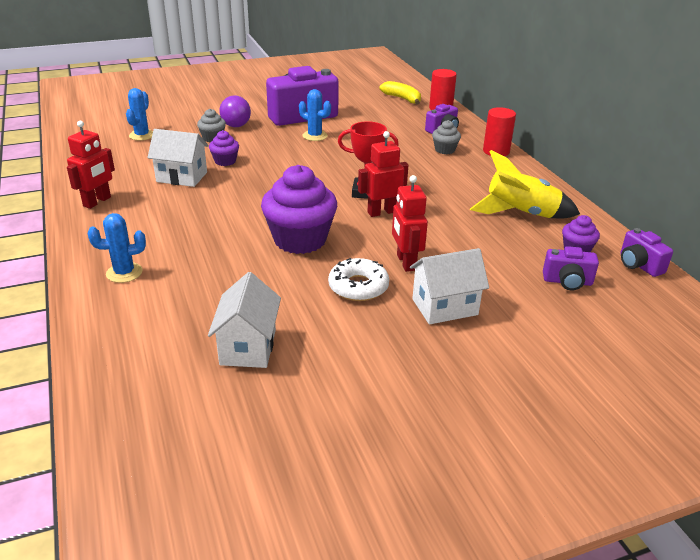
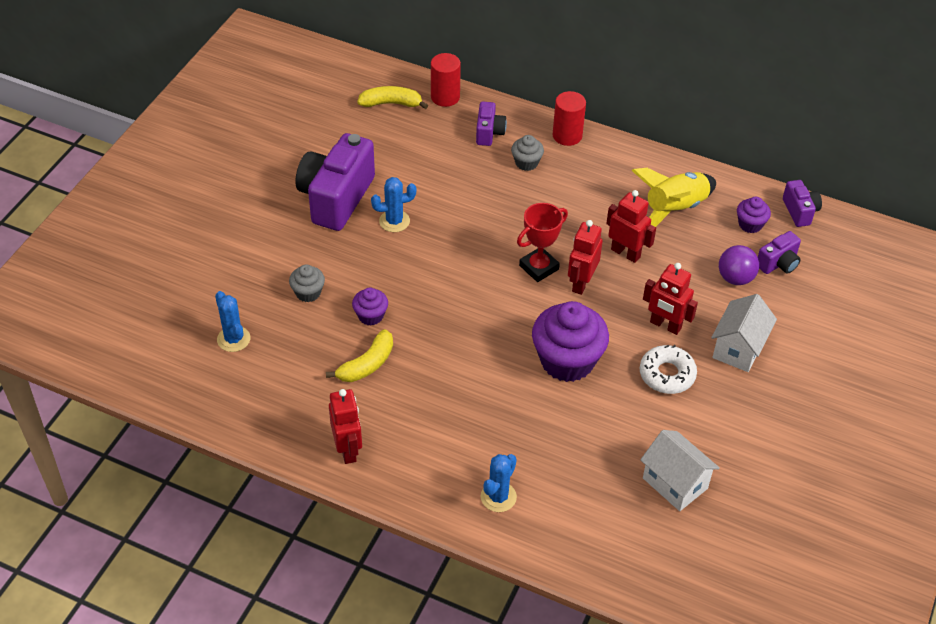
camera: 45 degrees left, 15 degrees up
(182, 177) = (367, 364): white house -> yellow banana
(236, 126) = (300, 258): purple ball -> purple ball (735, 278)
(442, 215) = (625, 253): none -> red robot
(639, 265) = (800, 211): purple camera -> purple camera turned 120 degrees counterclockwise

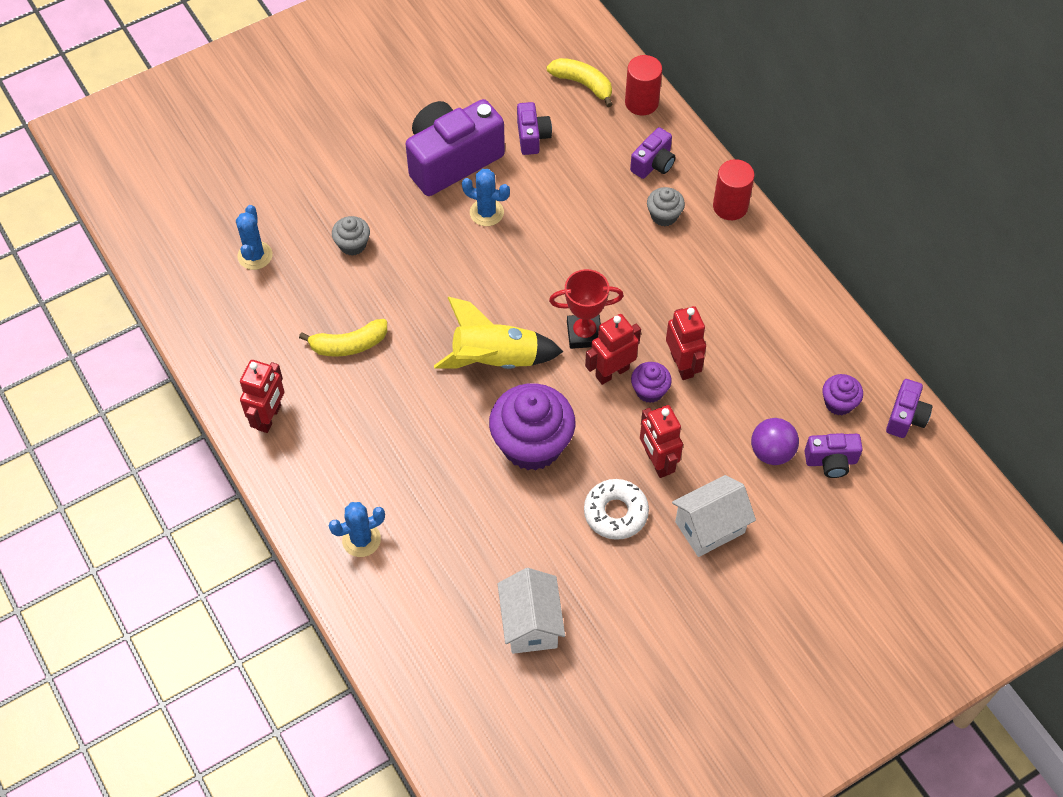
camera: 35 degrees right, 10 degrees up
(370, 316) = (389, 298): purple cupcake -> purple cupcake (649, 390)
(384, 155) = (532, 137): none -> purple camera
(674, 209) = (773, 344): yellow rocket -> yellow rocket (495, 359)

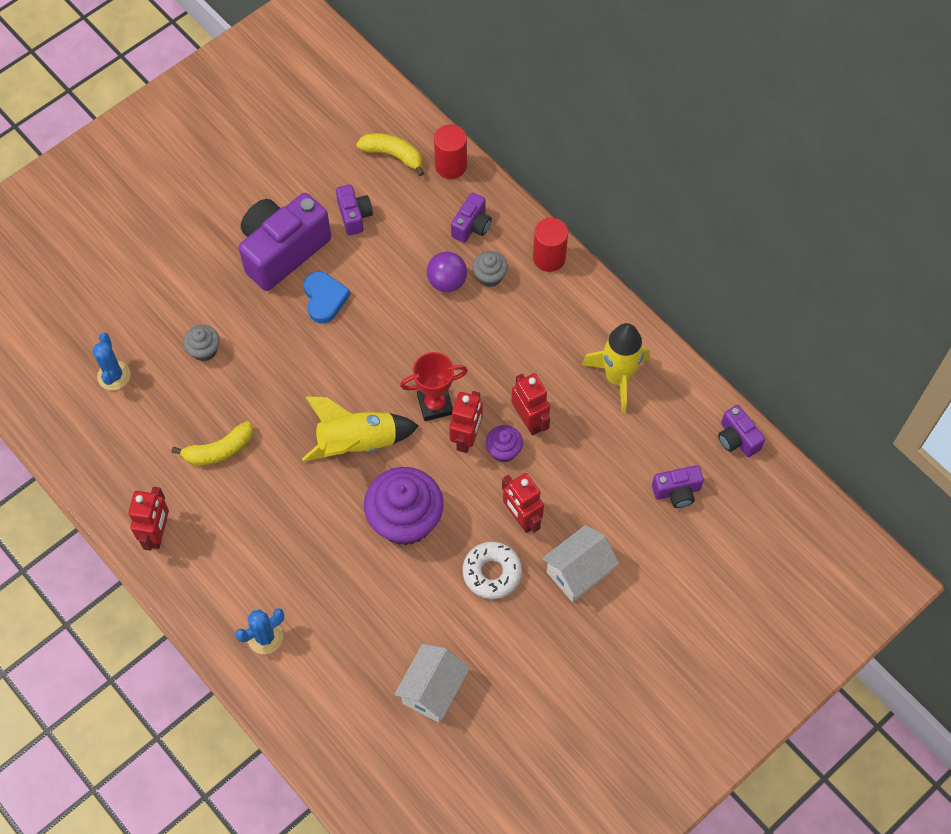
camera: 10 degrees left, 5 degrees up
(486, 212) = (324, 298): blue cactus -> blue heart
(531, 624) = (433, 690): white house -> white house turned 45 degrees clockwise
(612, 372) = (466, 438): red robot -> red robot turned 150 degrees clockwise
(771, 452) = (622, 491): purple ball -> purple ball (447, 282)
(785, 336) = (618, 378): none -> yellow rocket
(839, 403) = (675, 435): purple cupcake -> none
(905, 417) = (737, 439): purple camera -> purple camera turned 135 degrees clockwise

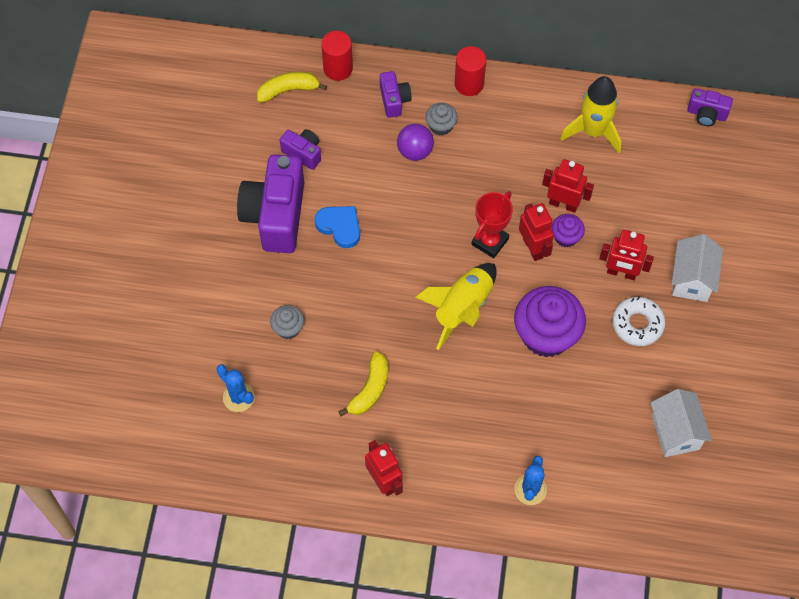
camera: 40 degrees left, 0 degrees up
(677, 492) = (702, 178): purple camera -> none

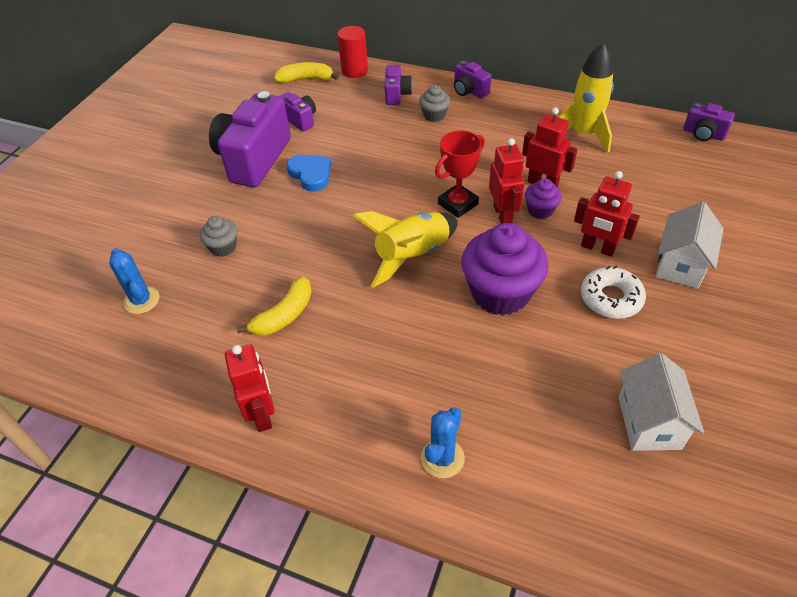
camera: 15 degrees right, 15 degrees down
(415, 151) = (404, 129): purple ball -> none
(469, 84) = (469, 91): red cylinder -> purple camera

